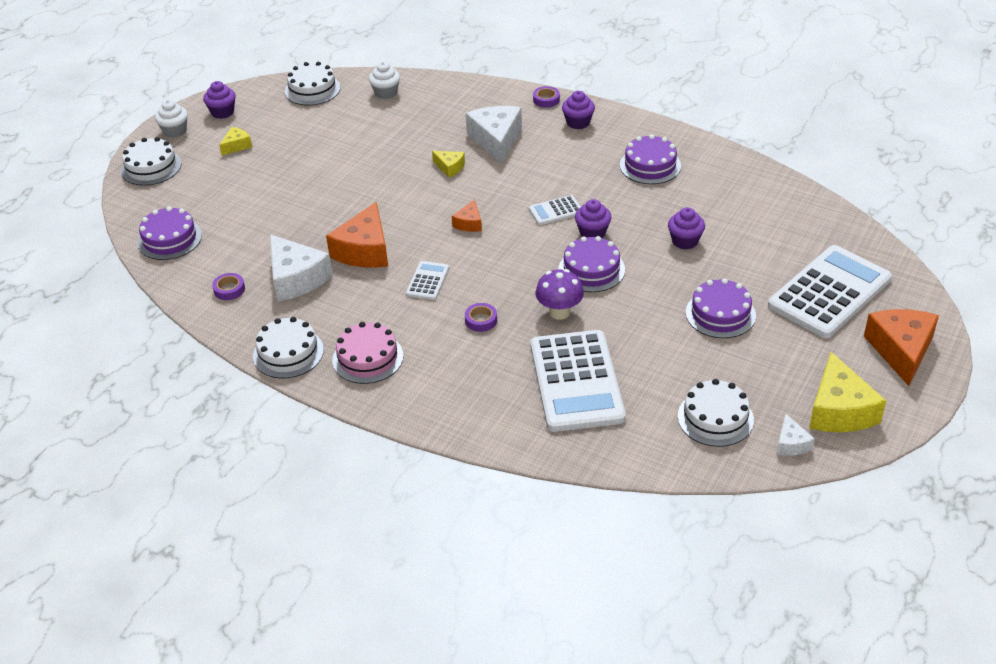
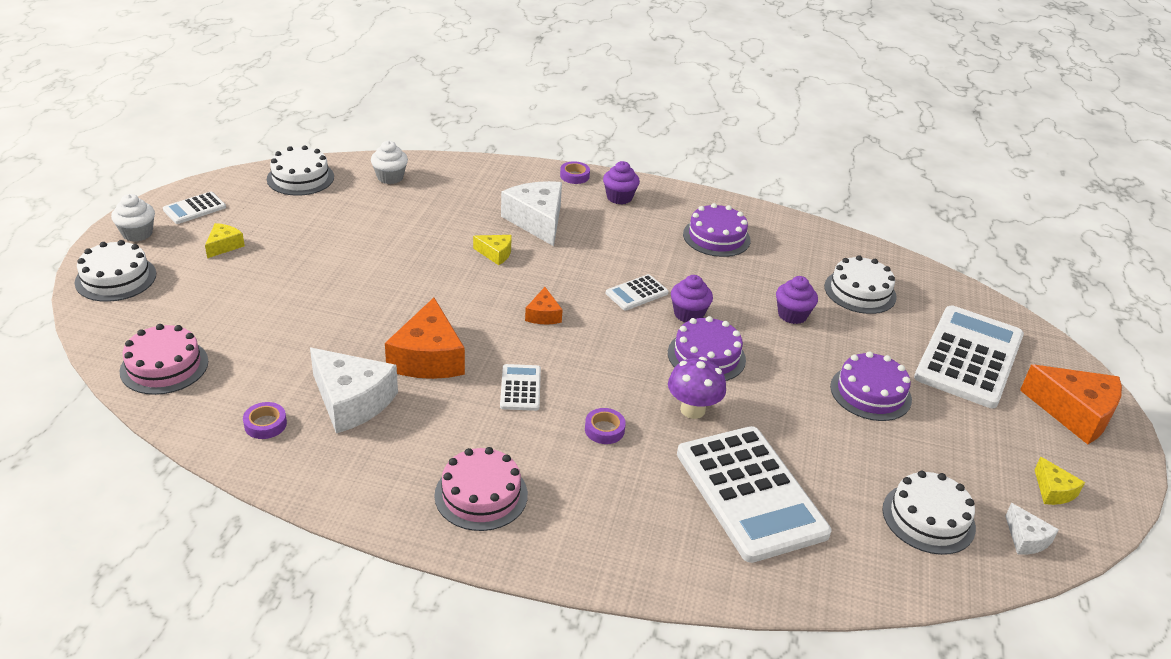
camera: 20 degrees left, 5 degrees down
(169, 239) = (164, 366): purple cake -> pink cake
(222, 112) = (194, 208): purple cupcake -> white calculator
(288, 353) = (372, 501): white cake -> white cake (860, 291)
(839, 410) = (1053, 491): yellow cheese -> yellow cheese, size x0.50
(901, 350) = (1074, 413): orange cheese -> orange cheese turned 135 degrees clockwise

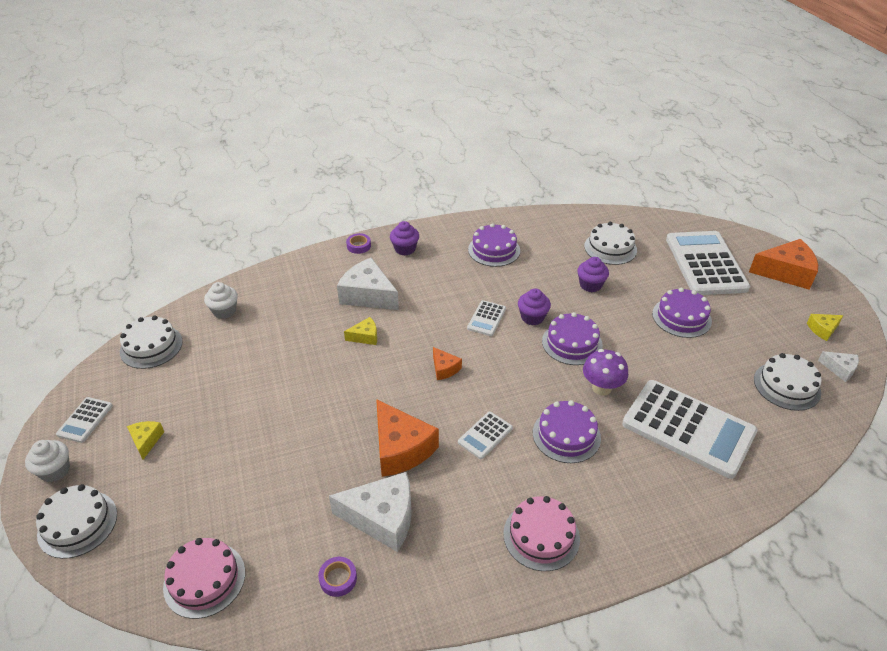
camera: 30 degrees left, 5 degrees up
(520, 388) = (485, 435): white calculator -> white calculator turned 105 degrees counterclockwise
(604, 430) = (566, 435): purple tape -> purple cake
(1053, 491) = (822, 329): yellow cheese -> yellow cheese turned 120 degrees clockwise

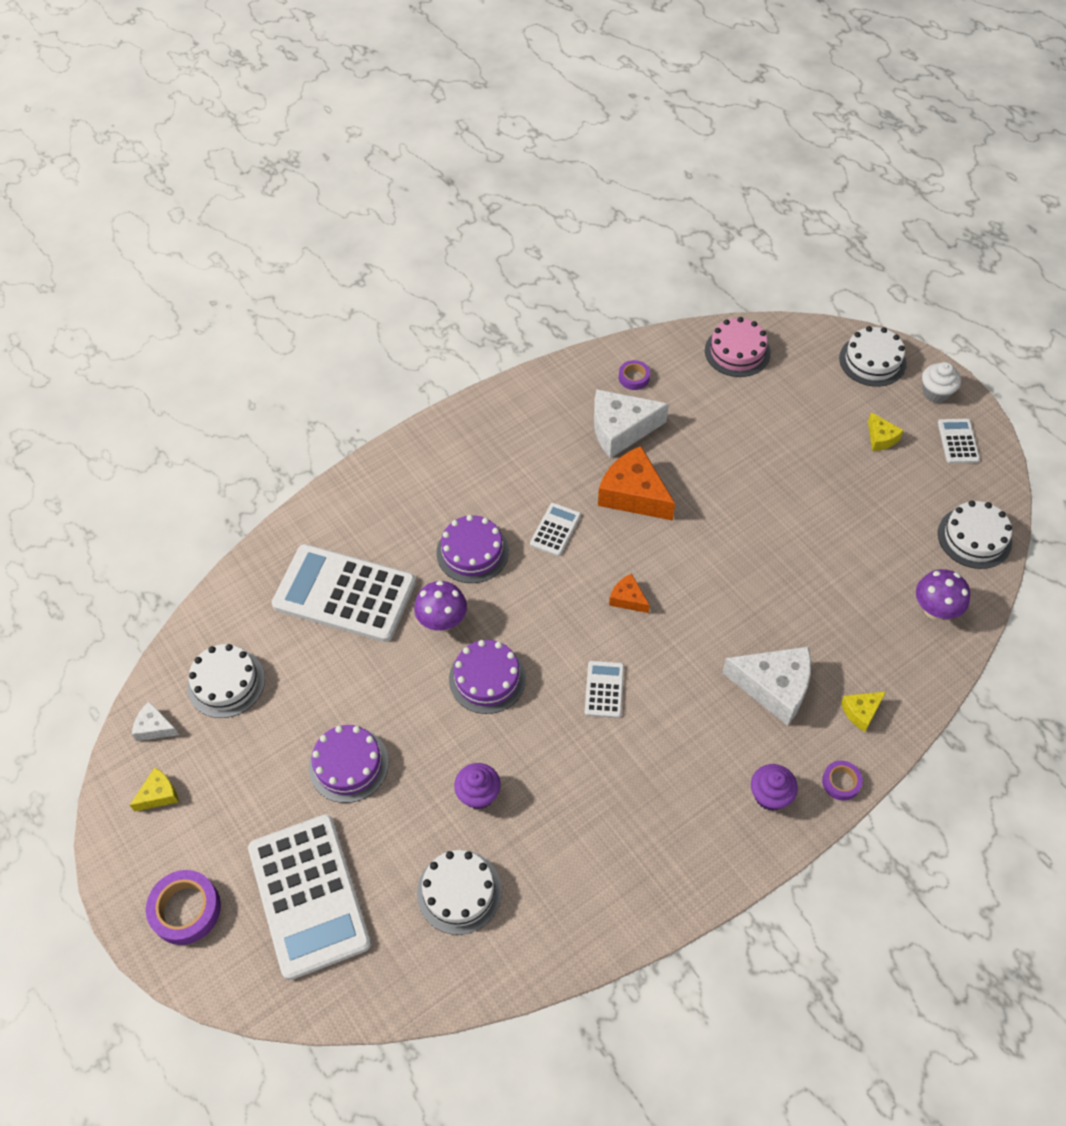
camera: 165 degrees right, 15 degrees up
(224, 311) = (935, 609): white cupcake -> purple mushroom
(365, 336) = (741, 619): yellow cheese -> yellow cheese (861, 712)
(494, 250) = (637, 833): purple cake -> none
(532, 317) = (546, 708): purple cupcake -> none
(541, 536) = (478, 450): pink cake -> none
(786, 272) = (186, 909): orange cheese -> purple tape

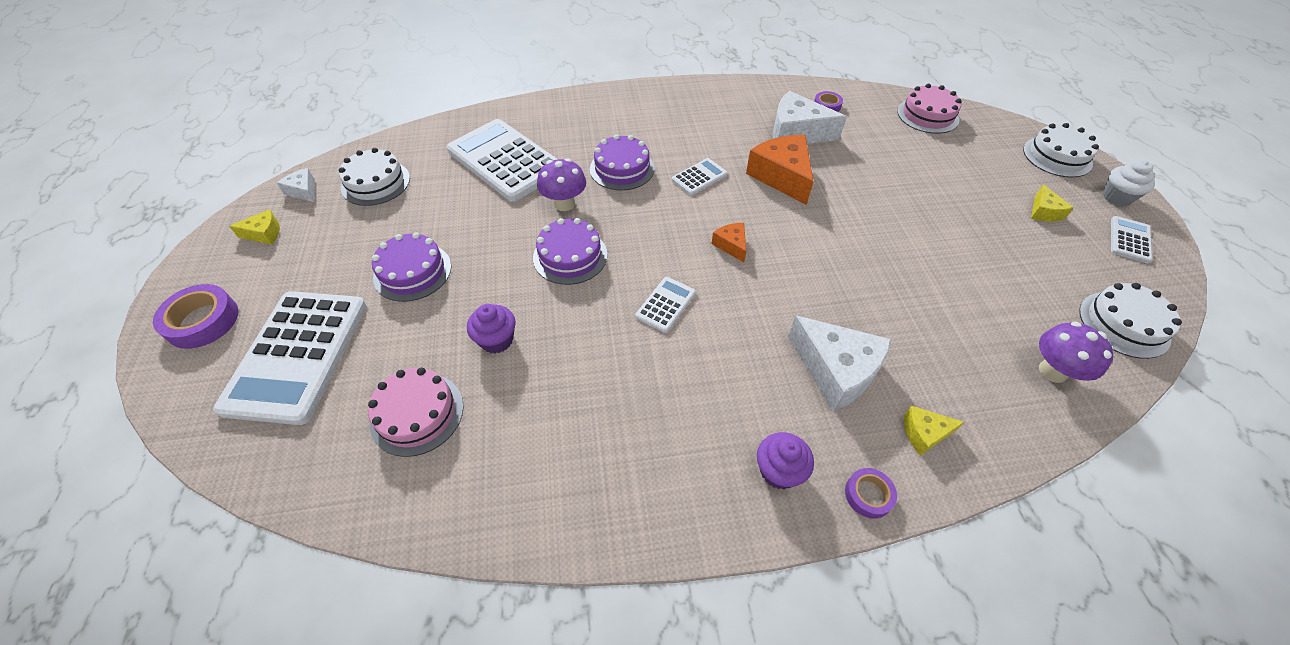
camera: 25 degrees right, 5 degrees down
(459, 891) = (417, 413): white cake -> pink cake

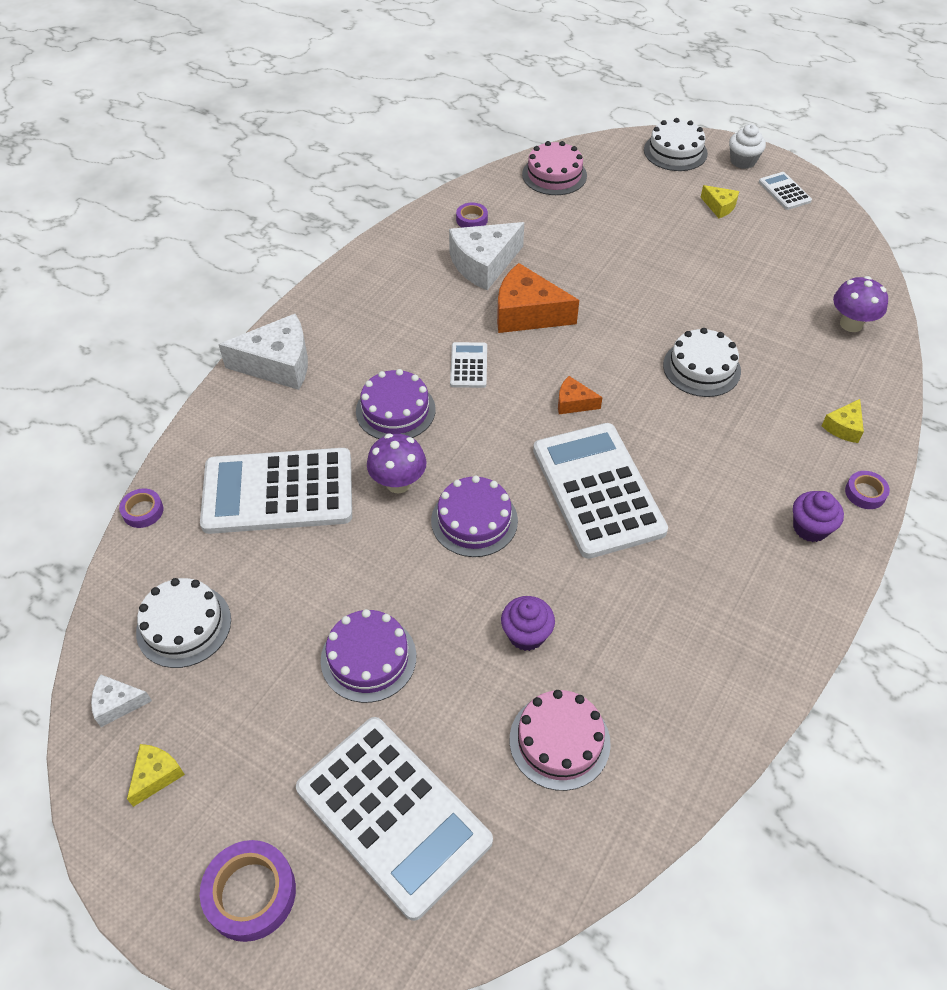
camera: 50 degrees left, 0 degrees up
(442, 122) = (143, 511): none -> purple tape
(665, 304) = (597, 490): white calculator -> white calculator, size x2.25
(836, 370) = (755, 433): white cheese -> white cheese (278, 364)
(1123, 324) = (846, 259): white cake -> white cake (701, 368)

